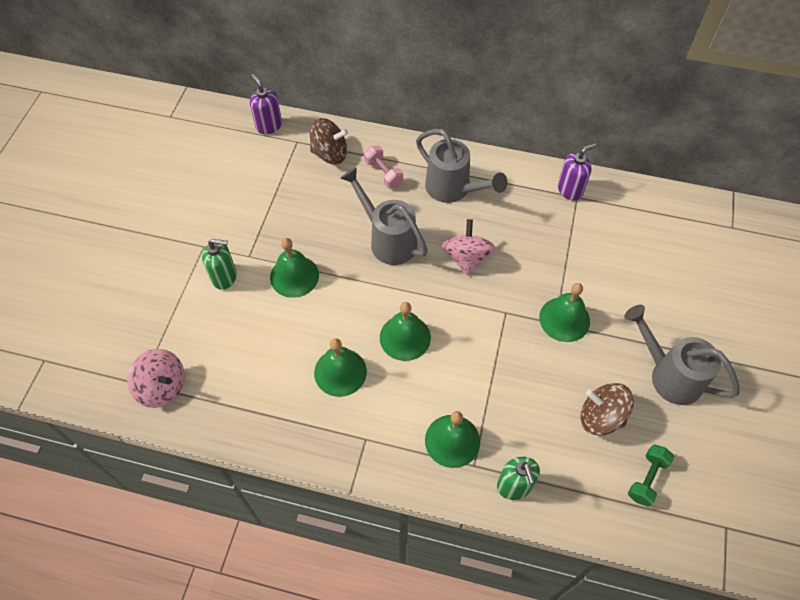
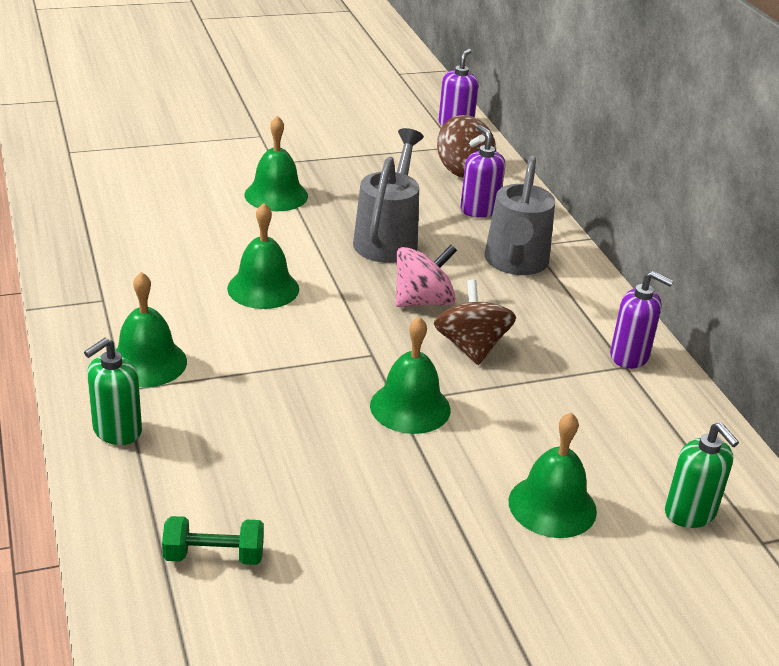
camera: 55 degrees right, 25 degrees down
(162, 387) = (74, 163): pink spinning top -> none
(224, 277) = (234, 157): green soap dispenser -> green soap dispenser (690, 513)
(340, 372) = (178, 258): green bell -> green bell (552, 506)
(383, 173) = (479, 210): pink dumbbell -> purple soap dispenser
(601, 417) = (281, 482): brown spinning top -> brown spinning top (471, 347)
(669, 375) = (410, 536): grey watering can -> none

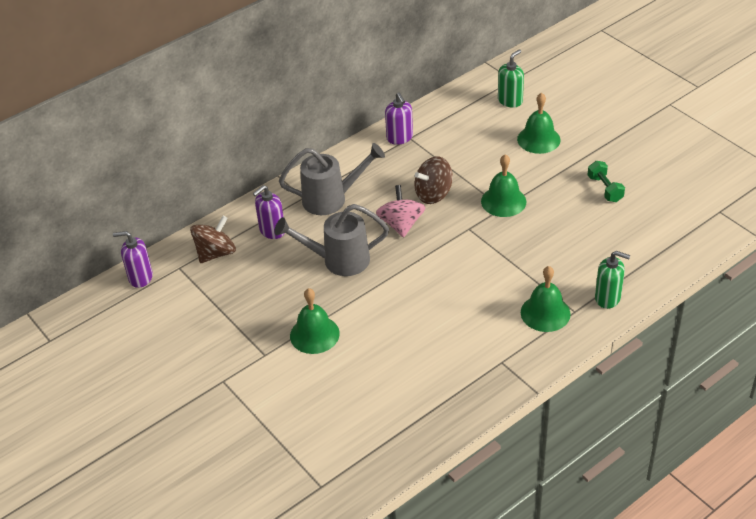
camera: 105 degrees left, 10 degrees up
(214, 556) = (657, 228): green dumbbell -> green dumbbell (605, 189)
(263, 288) = (436, 295): green bell -> none
(423, 301) = (401, 224): pink spinning top -> pink spinning top turned 45 degrees clockwise
(629, 356) = (399, 138): purple soap dispenser -> purple soap dispenser turned 150 degrees clockwise

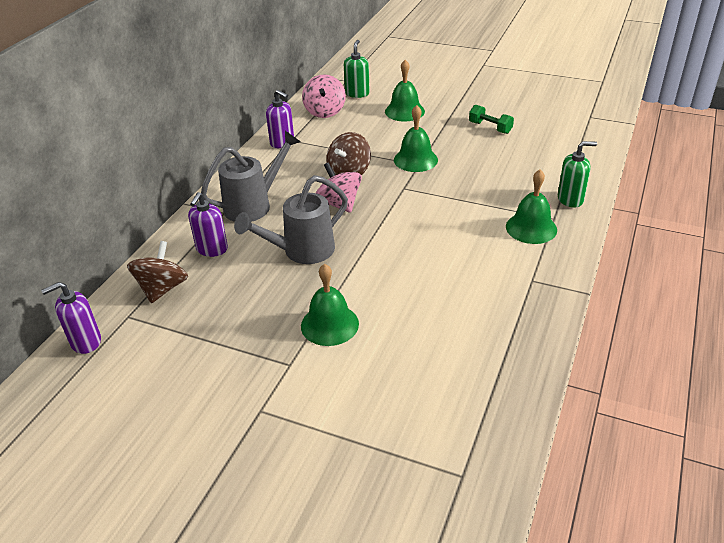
camera: 30 degrees left, 5 degrees down
(463, 113) = (325, 111): none -> pink spinning top

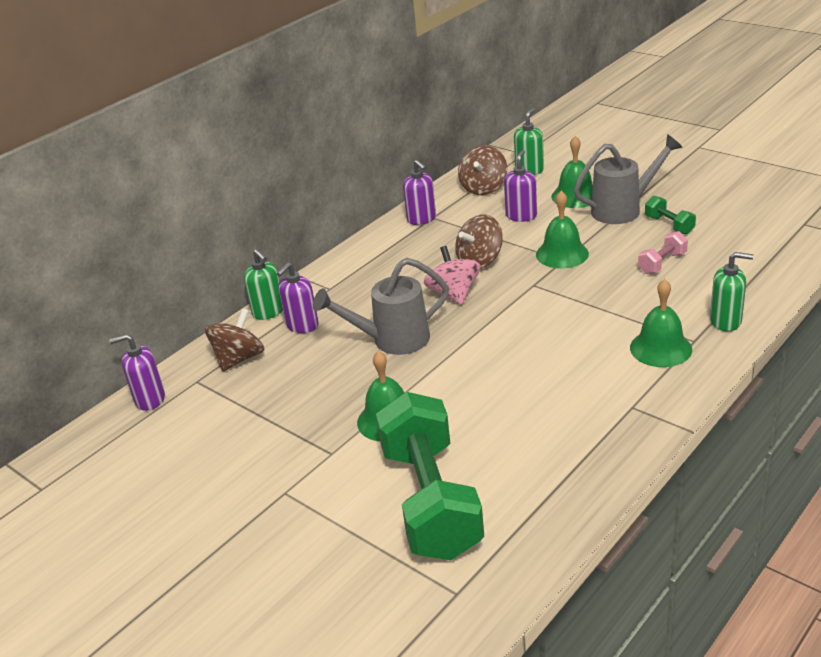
camera: 20 degrees right, 5 degrees down
(174, 240) = (269, 311): none -> green soap dispenser
(254, 205) = (363, 284): grey watering can -> grey watering can (623, 209)
(325, 111) = (483, 188): pink spinning top -> brown spinning top
(367, 132) = (521, 216): none -> purple soap dispenser
(401, 393) = (431, 501): none -> green dumbbell
(499, 158) = (662, 263): none -> pink dumbbell

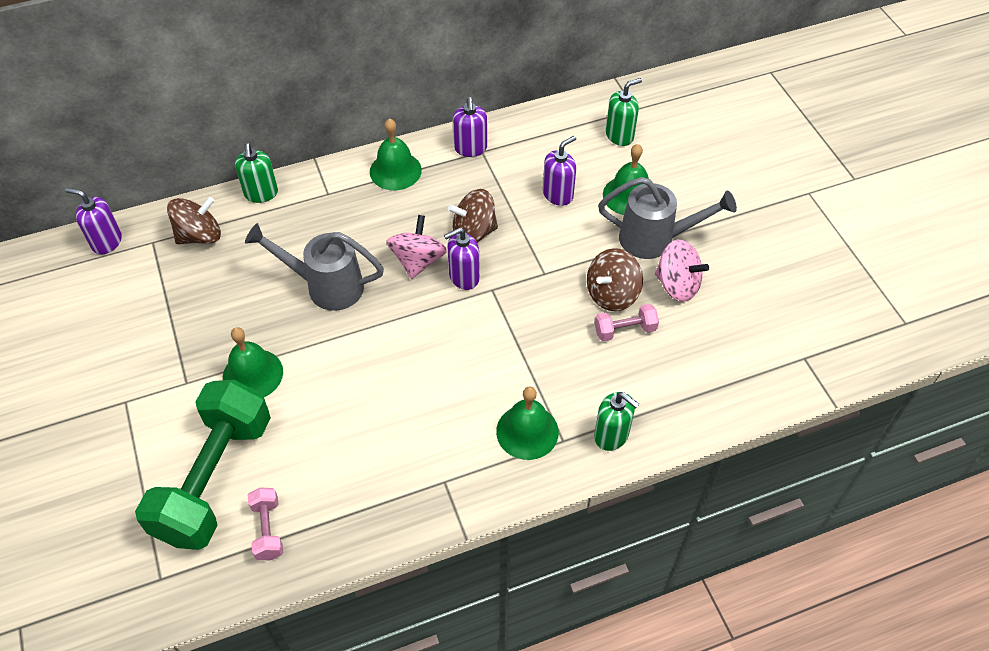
camera: 25 degrees right, 20 degrees up
(302, 325) = (273, 226): purple soap dispenser -> purple soap dispenser (464, 277)
(483, 188) = (558, 137): brown spinning top -> brown spinning top (612, 294)
(519, 509) = (268, 529): none -> pink dumbbell
(562, 254) = (549, 265): green bell -> green bell (395, 170)
(669, 225) = (677, 285): green dumbbell -> pink spinning top

